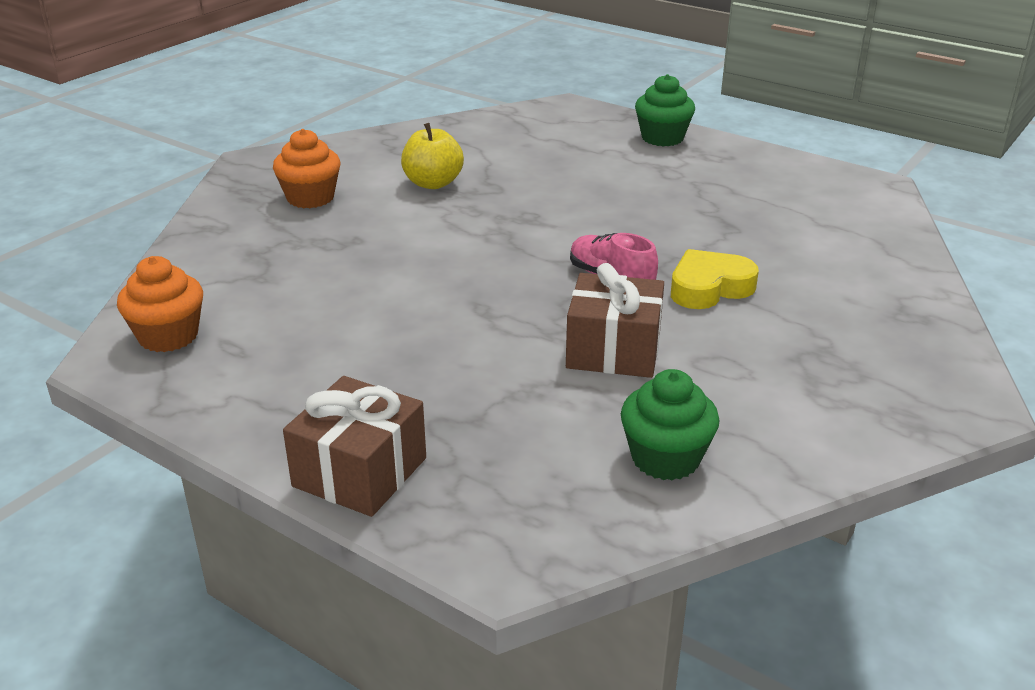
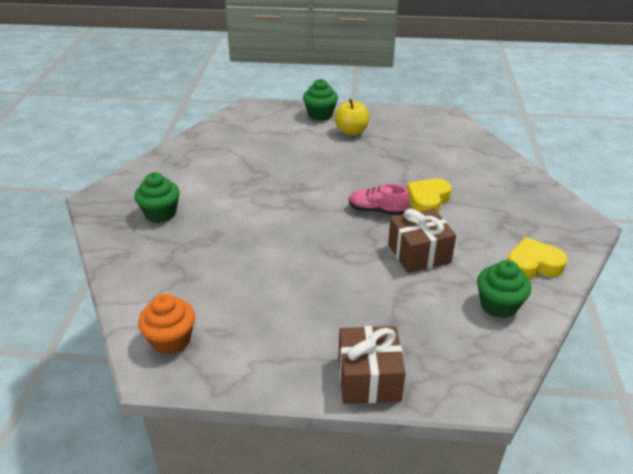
camera: 30 degrees left, 5 degrees up
(310, 198) = (160, 213): orange cupcake -> green cupcake
(433, 183) = (224, 181): yellow apple -> yellow apple (351, 131)
(793, 427) = (533, 265): none -> yellow heart

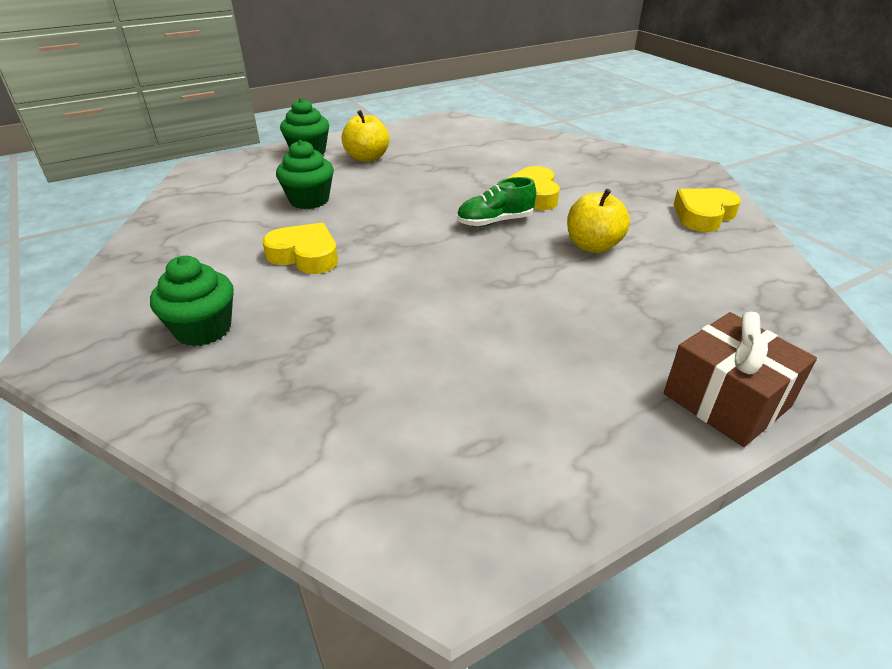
camera: 35 degrees left, 0 degrees up
(171, 340) = (424, 498): orange cupcake -> none
(246, 190) = (305, 255): none -> yellow heart
(377, 211) = (495, 222): pink shoe -> green shoe
(419, 253) = (593, 246): brown gift -> yellow apple
(498, 305) = (729, 262): green cupcake -> green cupcake (309, 200)

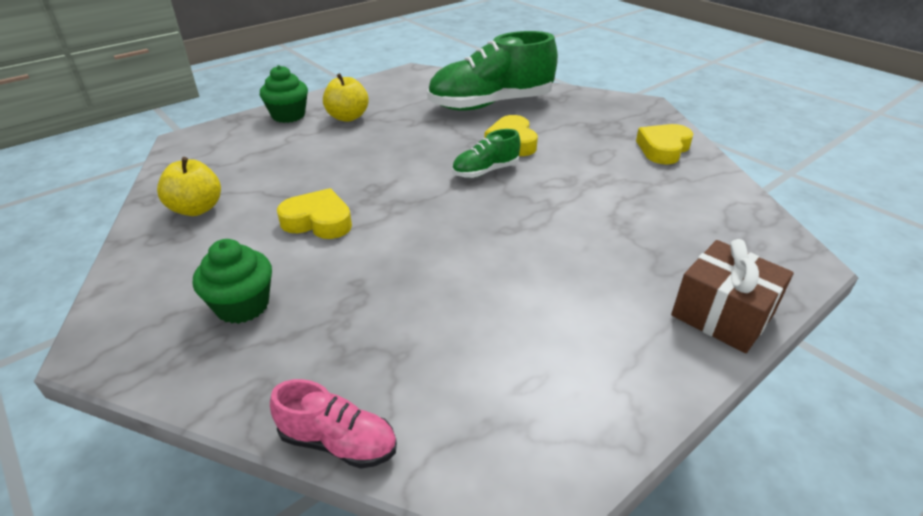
camera: 10 degrees left, 0 degrees up
(253, 478) = (338, 442): none -> pink shoe
(309, 200) = (305, 165): green cupcake -> none
(521, 156) = (491, 104): none -> green shoe
(593, 246) = (577, 186): yellow apple -> yellow apple (197, 209)

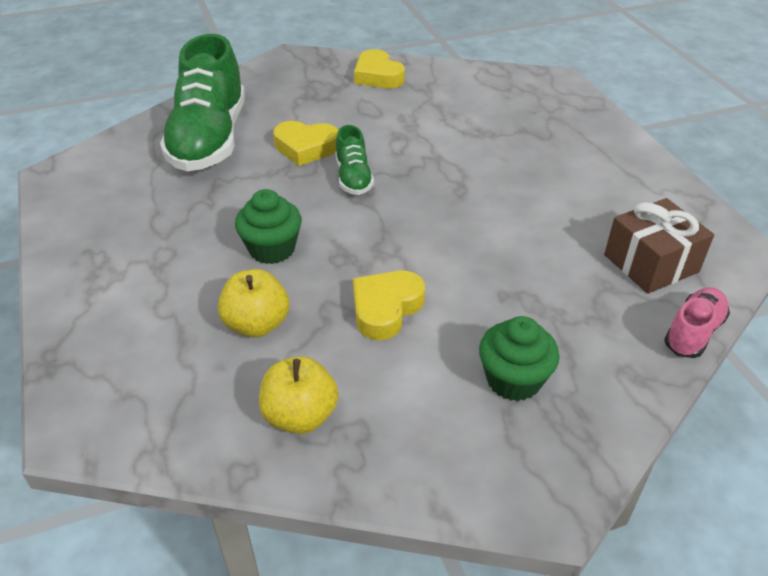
camera: 70 degrees left, 5 degrees up
(288, 115) = (90, 307): green cupcake -> green cupcake (272, 249)
(348, 117) = (146, 252): yellow apple -> yellow apple (257, 324)
(722, 314) = (600, 128): brown gift -> brown gift (651, 263)

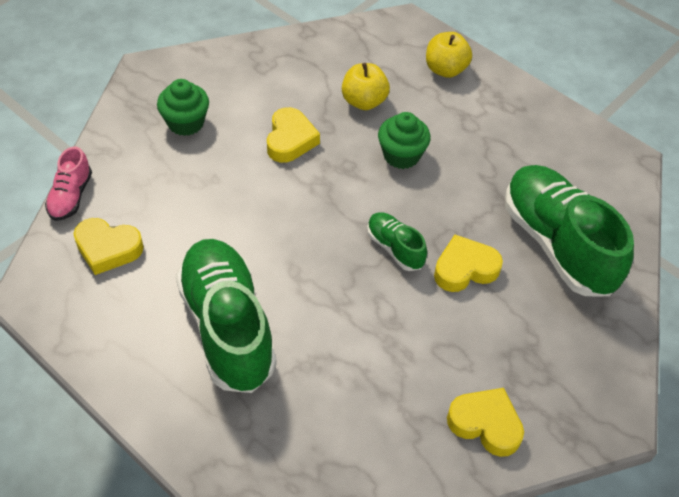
camera: 150 degrees right, 10 degrees up
(300, 415) = (298, 64): yellow apple -> yellow apple (445, 69)
(543, 171) = (227, 327): none -> green shoe
(651, 263) = (108, 249): brown gift -> yellow heart

